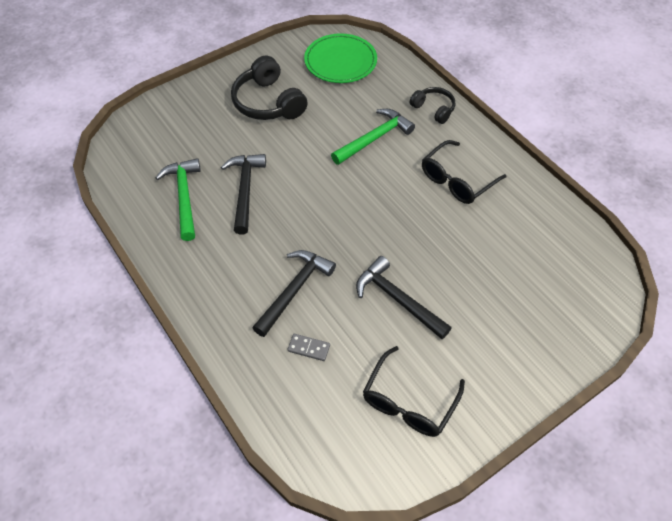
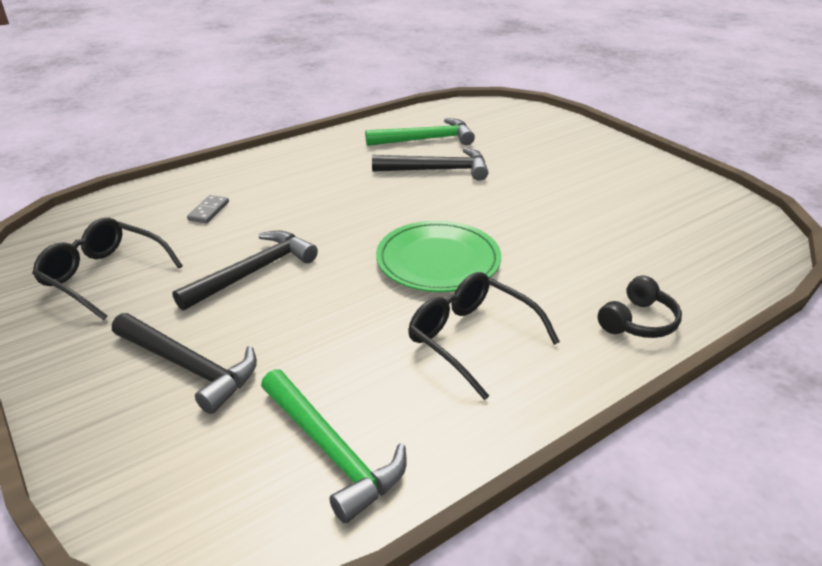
camera: 90 degrees right, 20 degrees down
(268, 102) = (591, 179): black headphones -> none
(295, 290) = (289, 202): black hammer -> black hammer (189, 367)
(340, 61) = (707, 231): green plate -> green plate (438, 261)
(374, 138) = (548, 259): green hammer -> green hammer (331, 451)

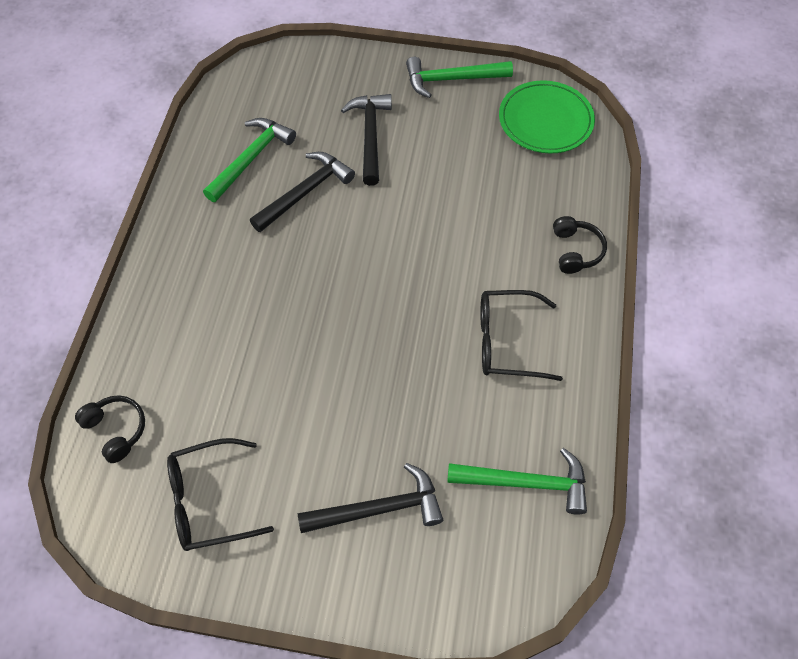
camera: 45 degrees left, 25 degrees up
(127, 208) = (116, 430): none -> black headphones
(208, 211) = (190, 377): grey domino -> none
(254, 272) = (310, 404): black hammer -> black hammer (370, 136)
(438, 261) = (416, 291): green plate -> green plate (545, 120)
(653, 169) = (451, 79): none -> green hammer

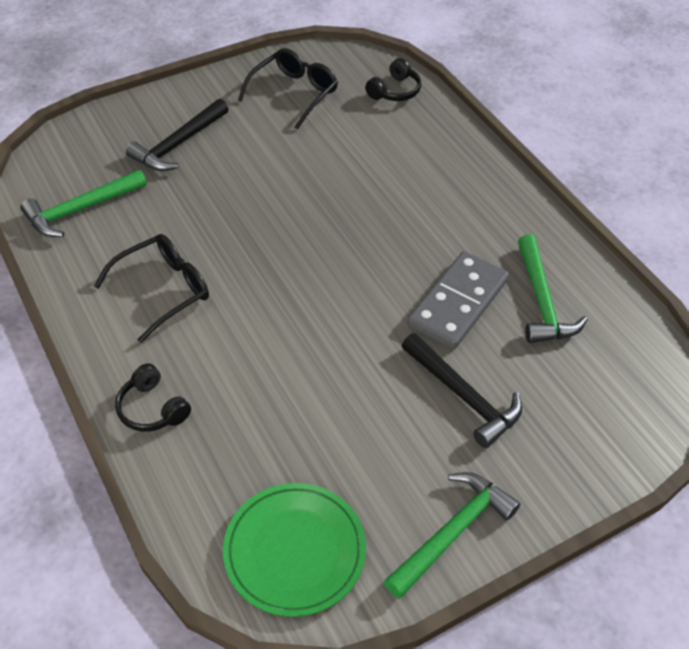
camera: 140 degrees right, 10 degrees down
(116, 430) = (395, 91): black headphones -> black headphones turned 60 degrees counterclockwise
(305, 192) = (458, 303): black hammer -> grey domino

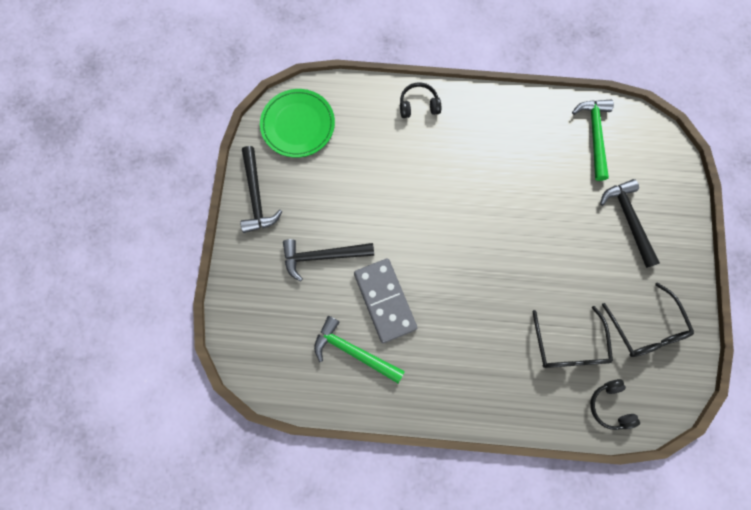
camera: 125 degrees right, 25 degrees up
(163, 290) = (498, 148): black glasses -> black glasses (569, 346)
(453, 532) = (256, 196): green hammer -> black hammer

